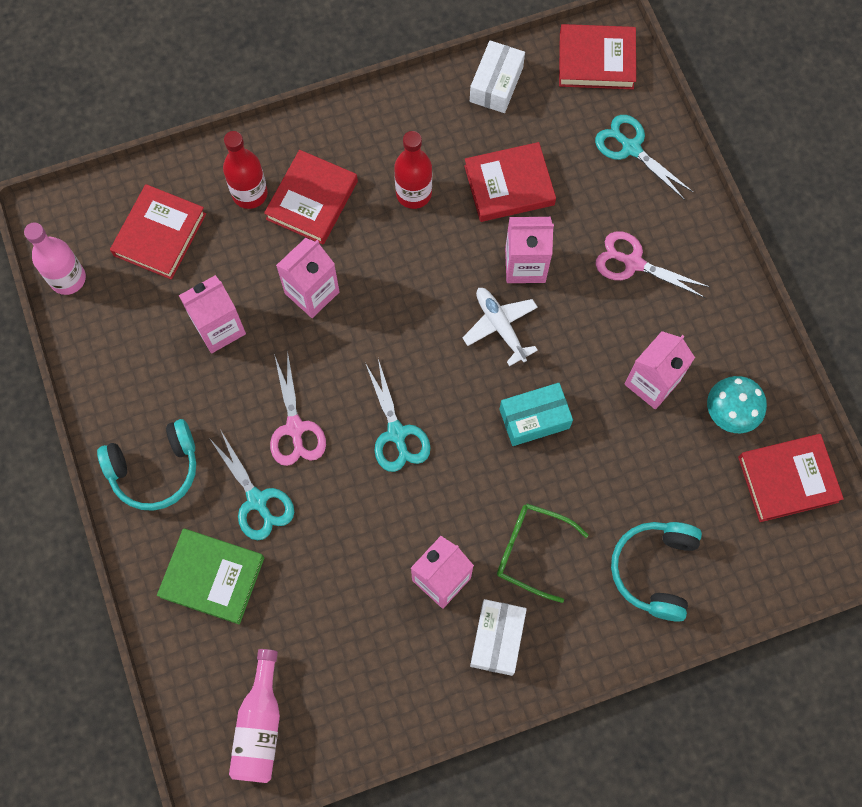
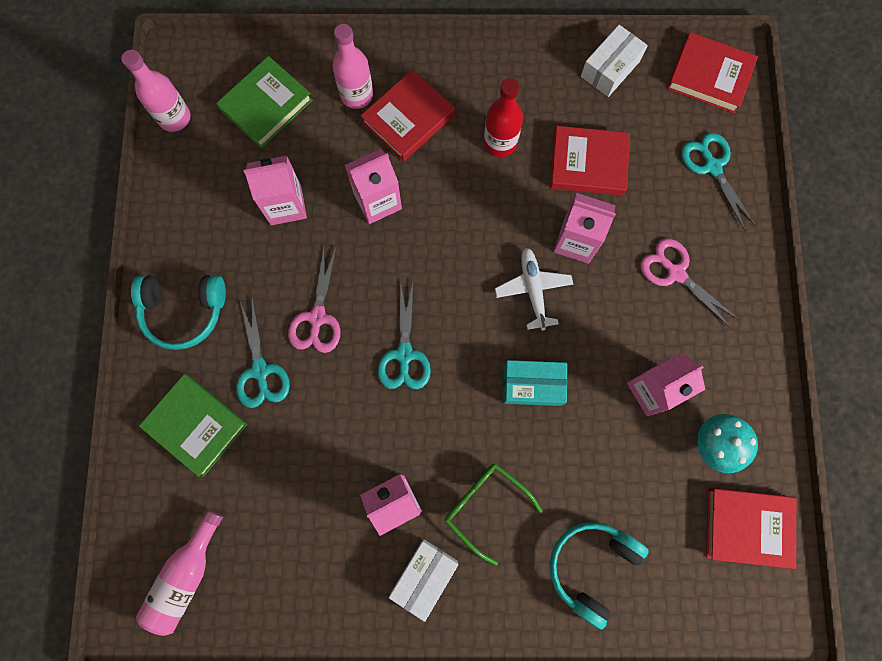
camera: 20 degrees right, 5 degrees up
(160, 234) = (266, 105): red book -> green book
(250, 193) = (356, 95): red bottle -> pink bottle

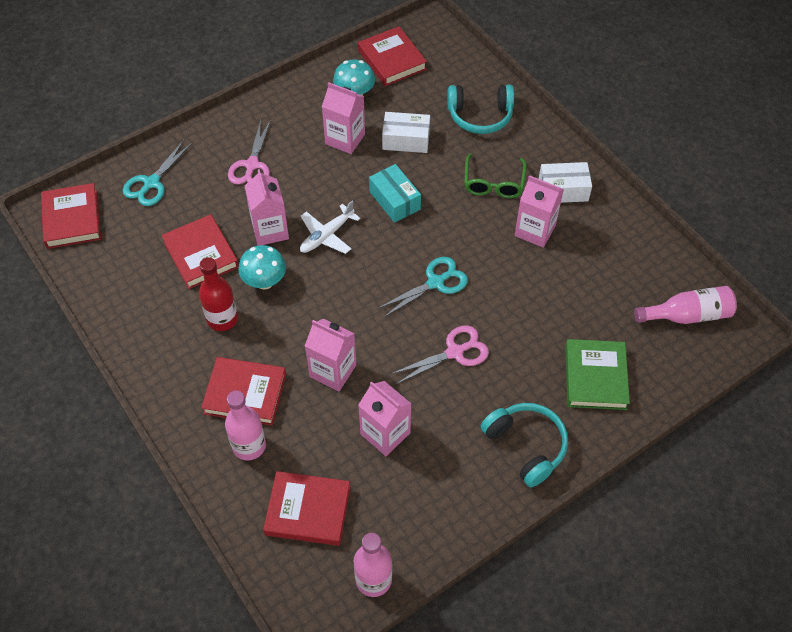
camera: 125 degrees left, 20 degrees down
(260, 371) = (523, 363): turquoise scissors -> none
(266, 105) = (308, 510): green book -> red book
(517, 201) = (264, 281): none -> turquoise mushroom
(610, 68) = (105, 283): white box -> white box (406, 140)

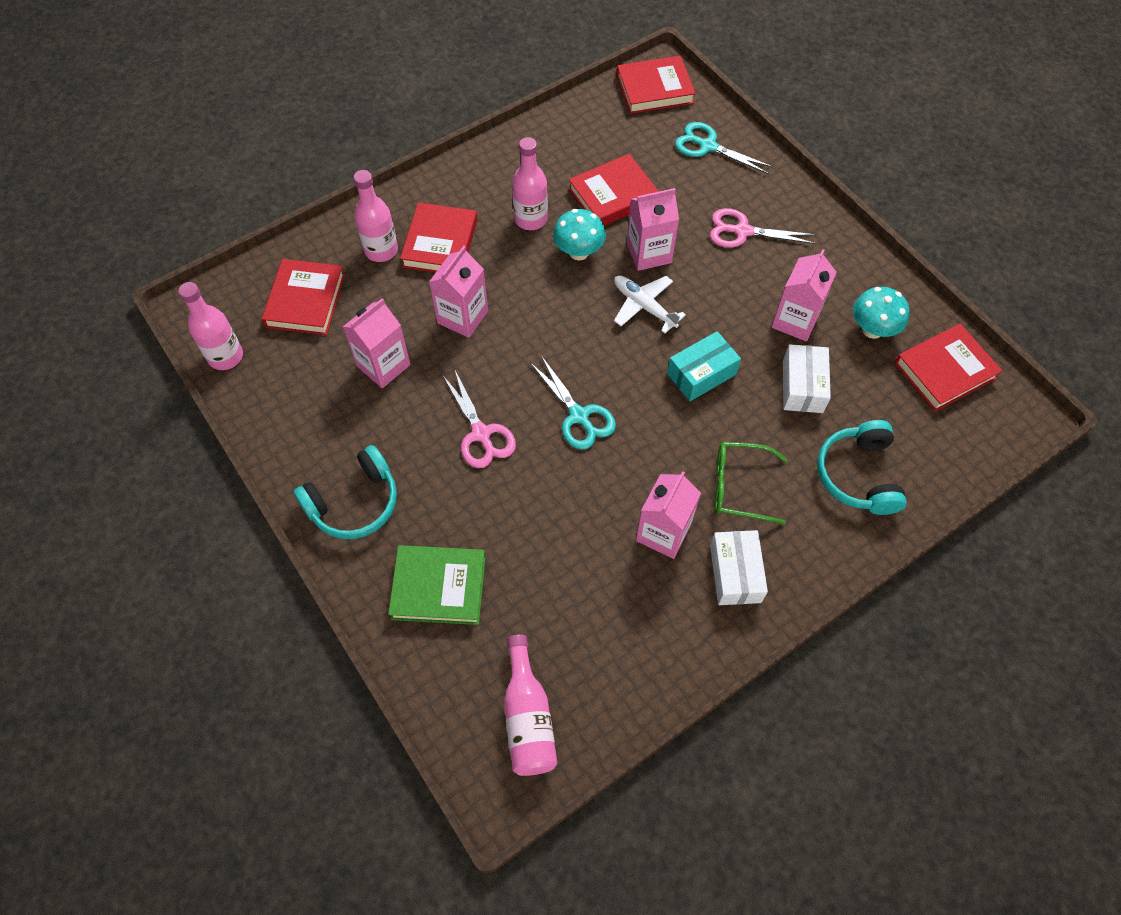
camera: 90 degrees right, 5 degrees up
(222, 319) = (531, 219): red bottle -> pink bottle

